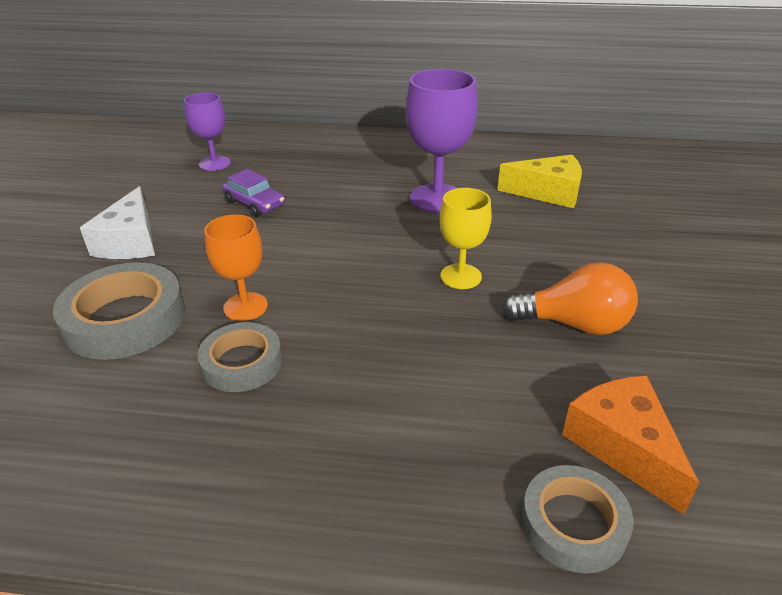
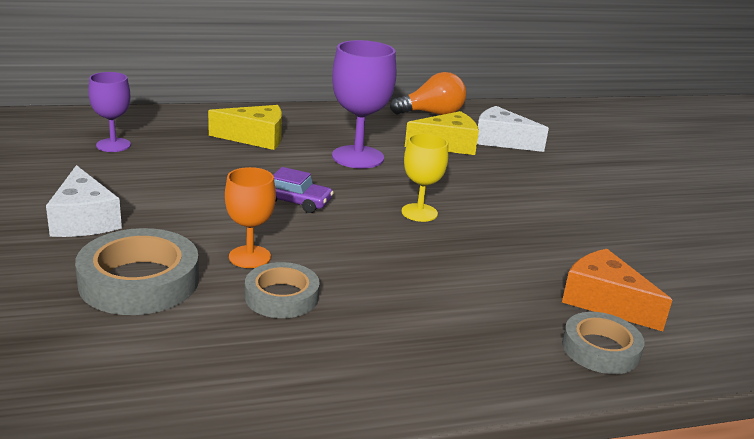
camera: 25 degrees left, 10 degrees down
(255, 203) = (187, 176): purple car -> purple car (295, 201)
(348, 166) = (255, 138): none -> yellow cheese
(574, 324) = (527, 234): orange light bulb -> orange light bulb (432, 114)
(617, 193) = (501, 141): none -> white cheese

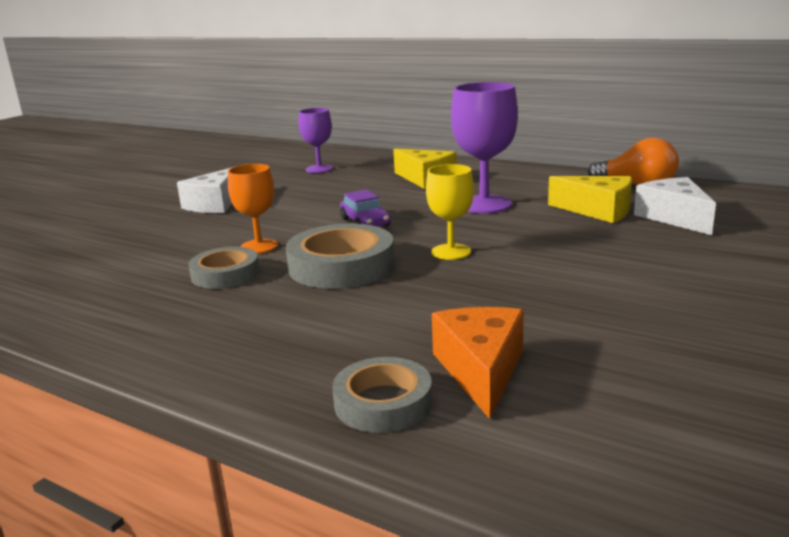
camera: 50 degrees right, 5 degrees down
(139, 281) = (171, 242): grey tape -> grey tape (341, 266)

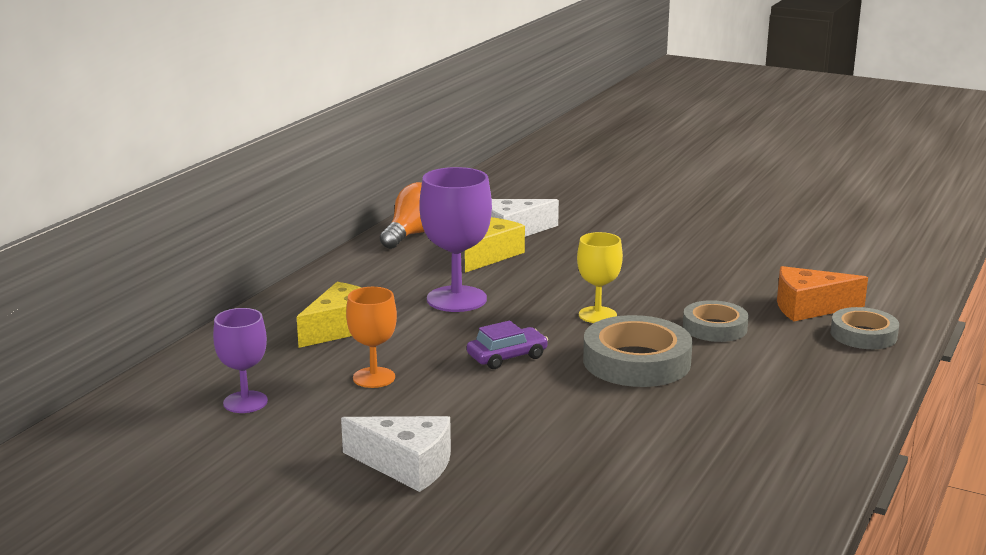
camera: 95 degrees left, 0 degrees up
(225, 274) = (665, 418): grey tape -> grey tape (714, 327)
(259, 246) = (583, 410): orange goblet -> orange goblet (374, 377)

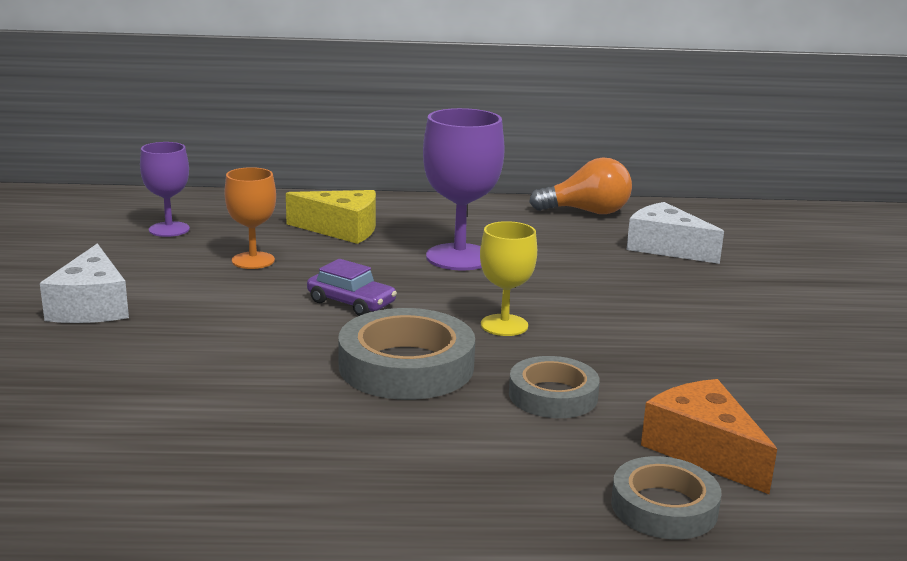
camera: 60 degrees right, 0 degrees up
(489, 255) = (587, 249): yellow cheese -> none

